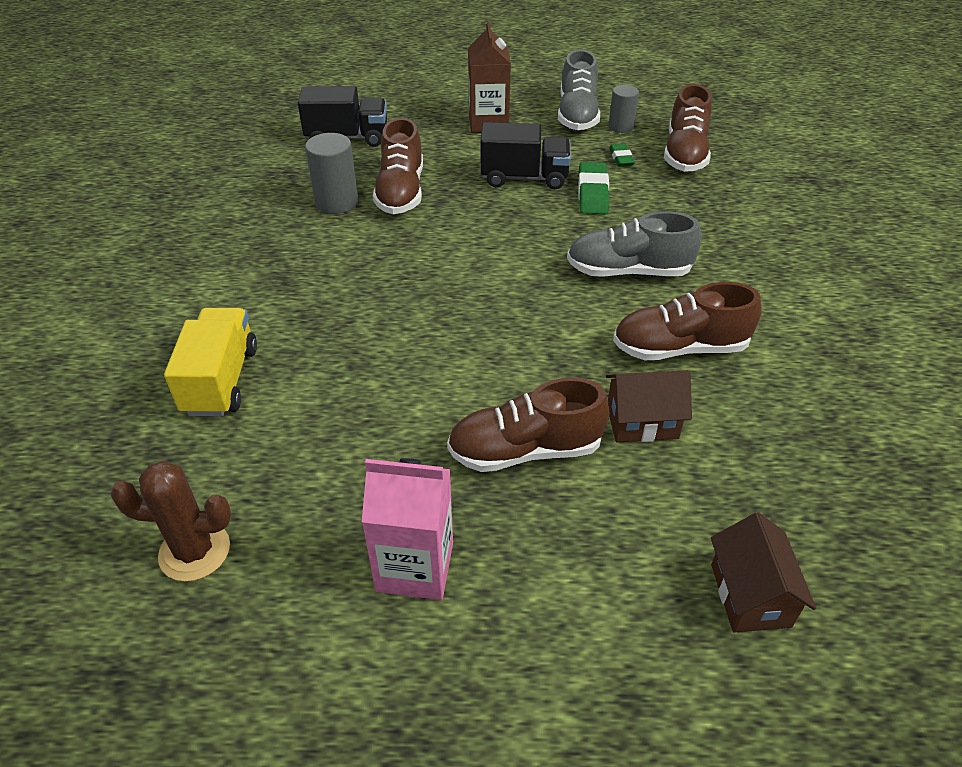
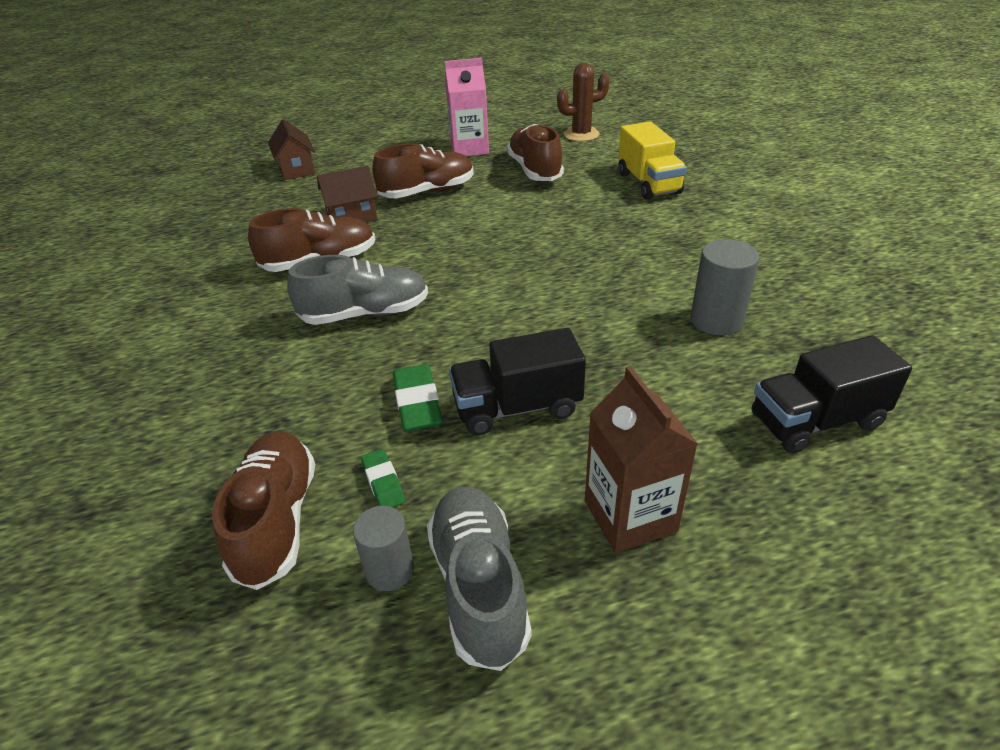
camera: 165 degrees right, 5 degrees down
(401, 192) = (657, 349): brown shoe -> brown shoe (535, 170)

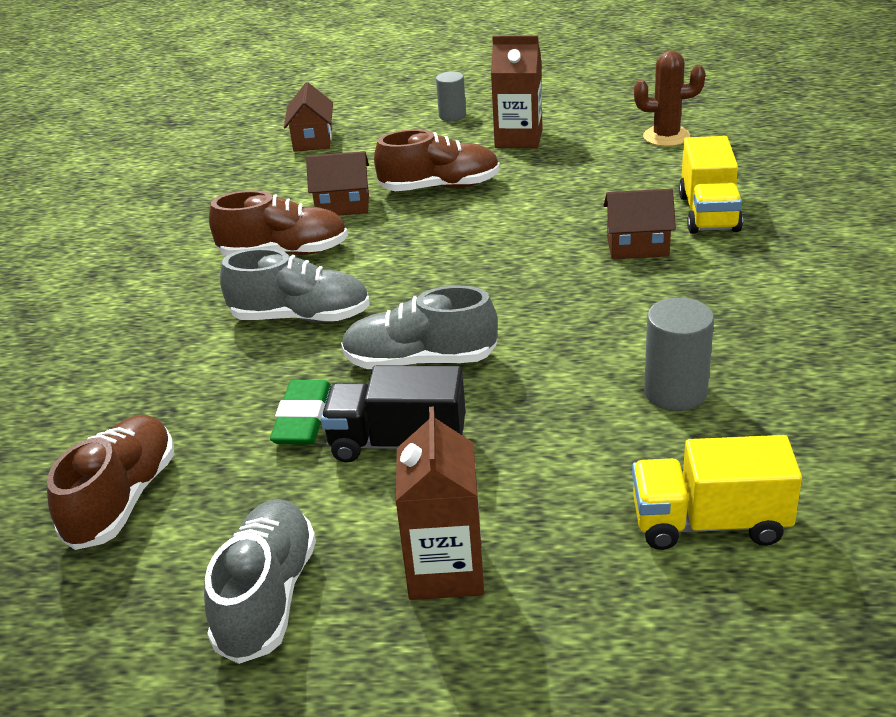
camera: 20 degrees right, 5 degrees down
(383, 482) = (231, 487): green eraser -> none
(390, 570) = (197, 564): grey cylinder -> grey cylinder (452, 116)
(469, 149) = (518, 139): pink carton -> brown carton
(494, 332) = (420, 361): none -> grey shoe
(535, 170) = (580, 177): brown shoe -> none
(612, 214) = (637, 246): none -> brown house
(816, 421) = (709, 523): black truck -> yellow truck

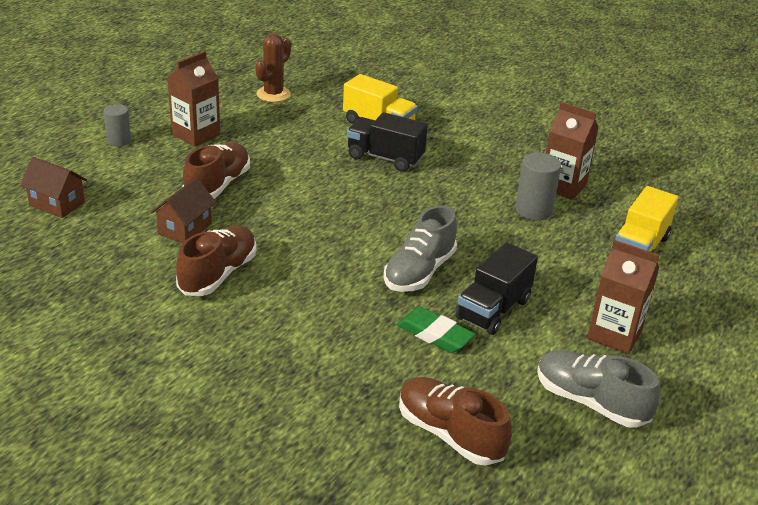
camera: 65 degrees left, 0 degrees up
(300, 317) = (315, 296): grey shoe -> none
(637, 246) = (385, 158): brown house -> black truck
(778, 395) = (563, 186): none -> brown carton

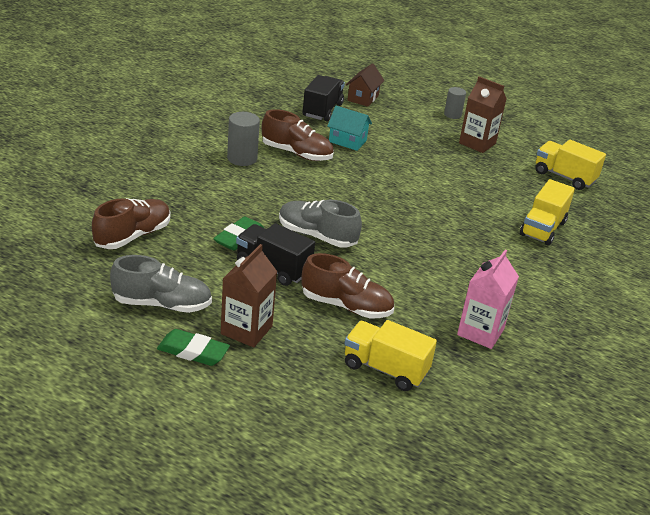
camera: 85 degrees right, 0 degrees up
(185, 228) = (347, 141): brown house -> turquoise house
(217, 185) = (407, 152): brown shoe -> brown shoe (346, 306)
(273, 94) = (564, 177): brown cactus -> yellow truck
(385, 158) = (484, 229): black truck -> black truck (322, 110)
(533, 210) = (429, 307): grey cylinder -> grey cylinder (242, 158)
(563, 186) = (480, 332): brown carton -> pink carton
(591, 402) = (162, 304): grey shoe -> grey shoe turned 60 degrees clockwise
(666, 376) = (193, 351): none -> green eraser

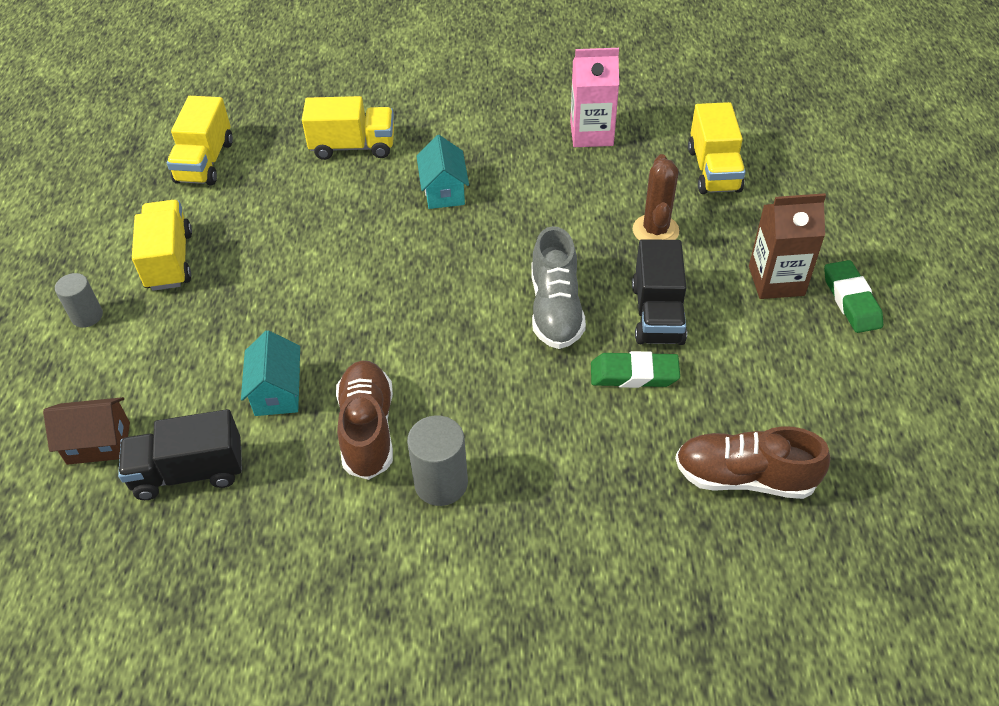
camera: 115 degrees left, 15 degrees up
(162, 304) = (820, 366): grey shoe -> none
(346, 306) = (655, 230): brown shoe -> brown cactus
(465, 243) = (444, 191): none -> turquoise house
(477, 143) = (169, 260): brown carton -> yellow truck

